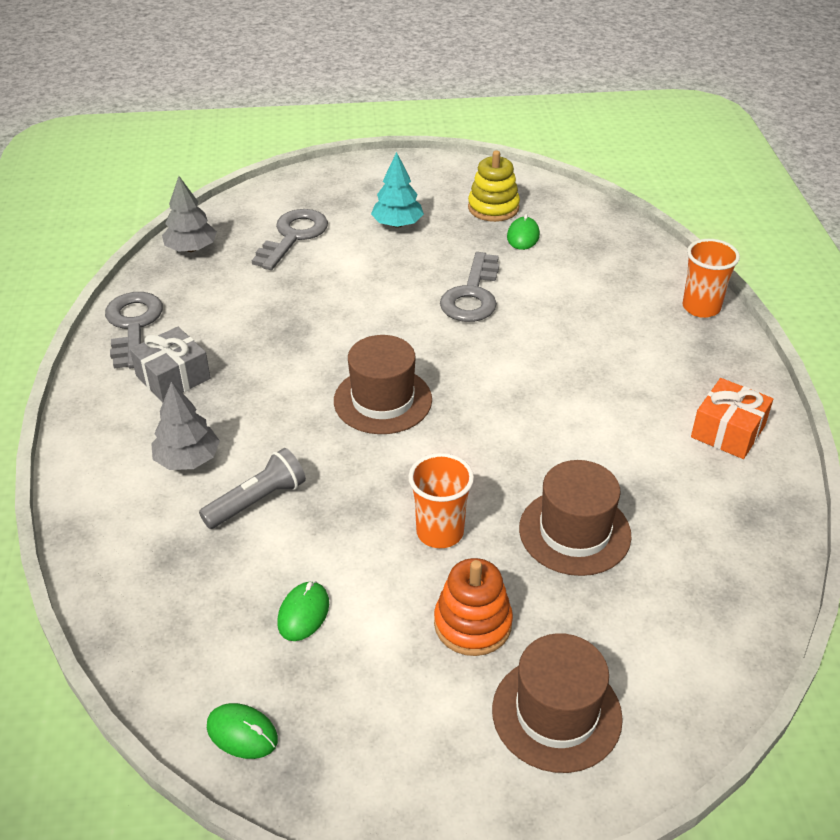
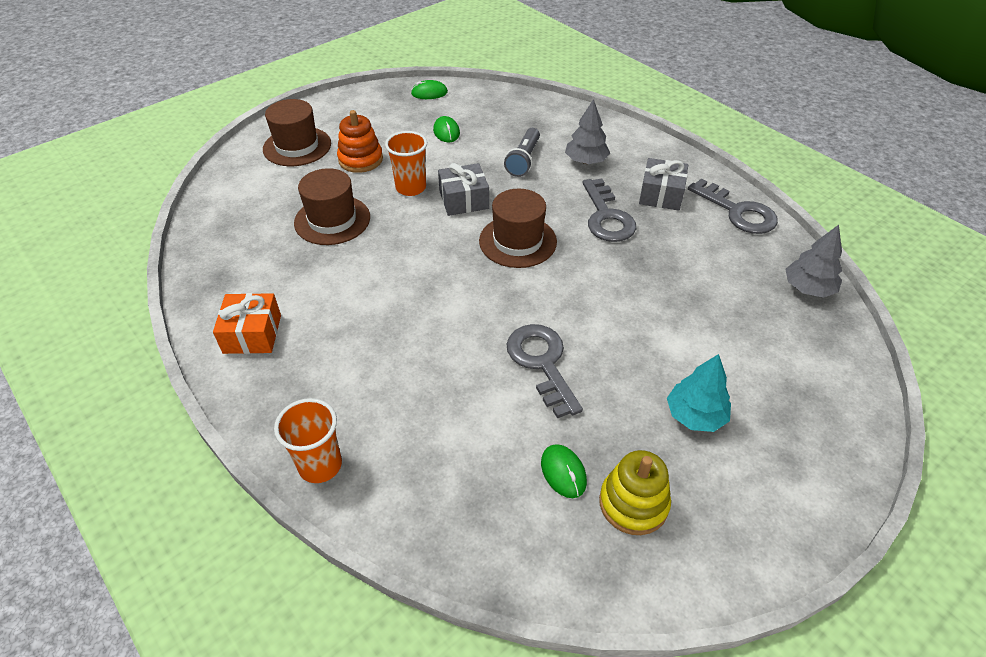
camera: 145 degrees right, 5 degrees up
(293, 236) = (757, 345): grey key -> grey key (606, 217)
(390, 479) = (464, 200): none -> grey gift

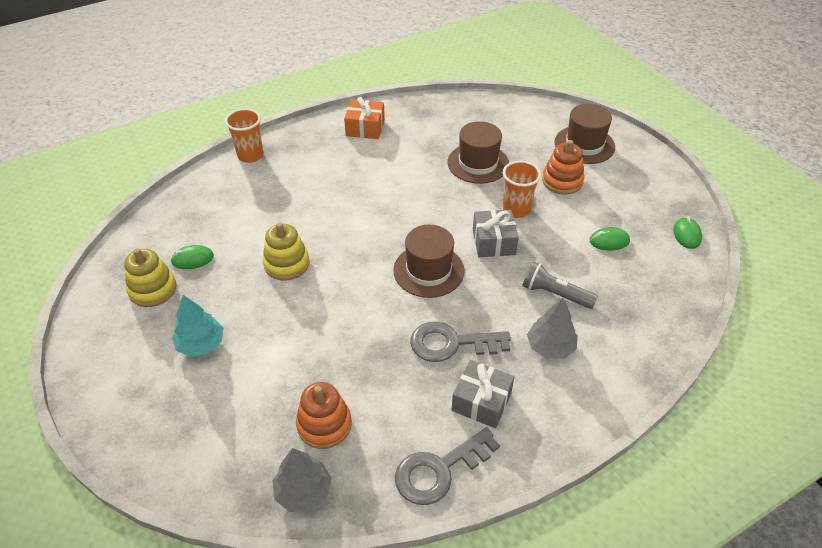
camera: 100 degrees right, 0 degrees up
(542, 363) = (286, 264): grey key -> yellow stacking toy
(737, 287) = (324, 424): none -> orange stacking toy

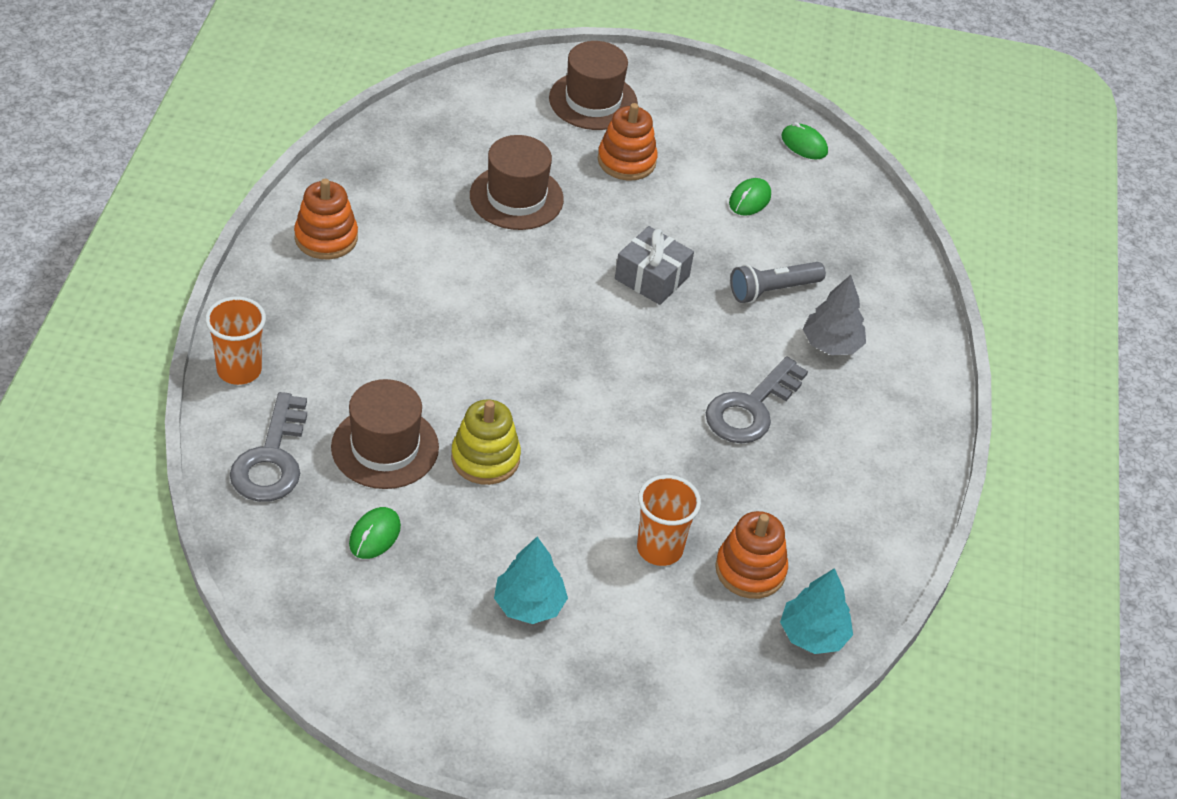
camera: 55 degrees left, 0 degrees up
(152, 289) = (385, 600): yellow stacking toy -> none
(303, 491) = (813, 635): grey tree -> turquoise tree
(365, 128) = (326, 238): orange gift -> orange stacking toy
(428, 270) = (634, 354): brown hat -> brown hat (385, 447)
(439, 470) = (887, 522): grey key -> grey key (271, 459)
(481, 401) = (842, 438): grey gift -> none
(516, 209) = (626, 226): orange cup -> orange cup (659, 549)

